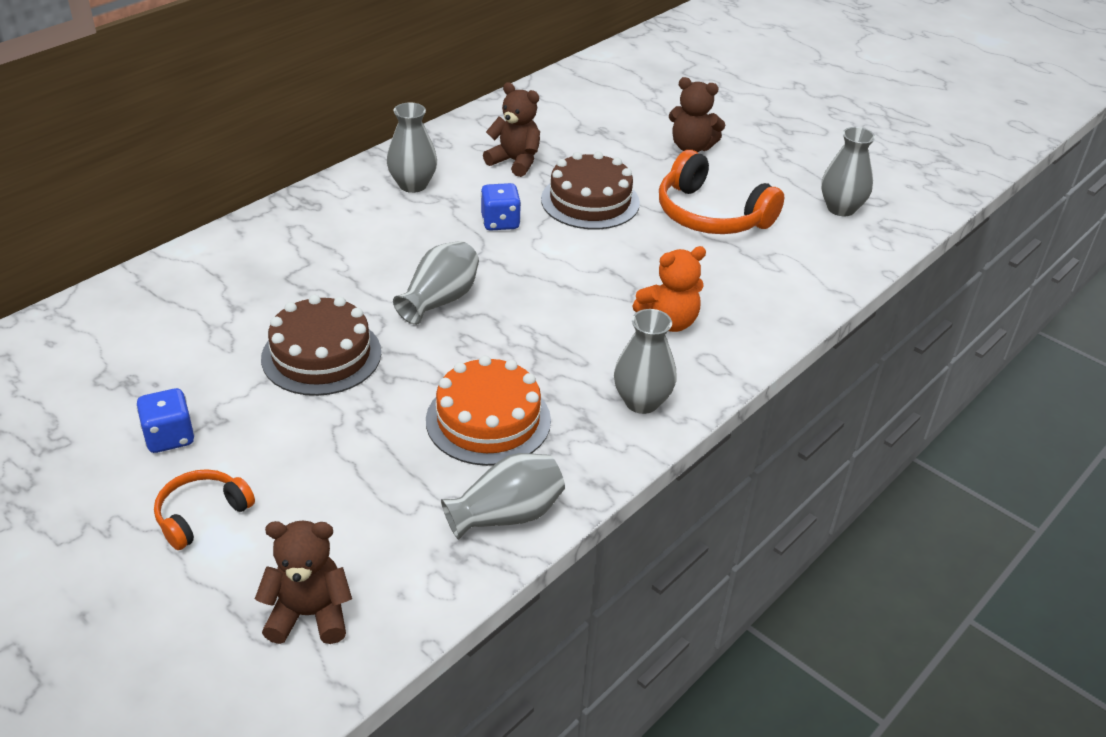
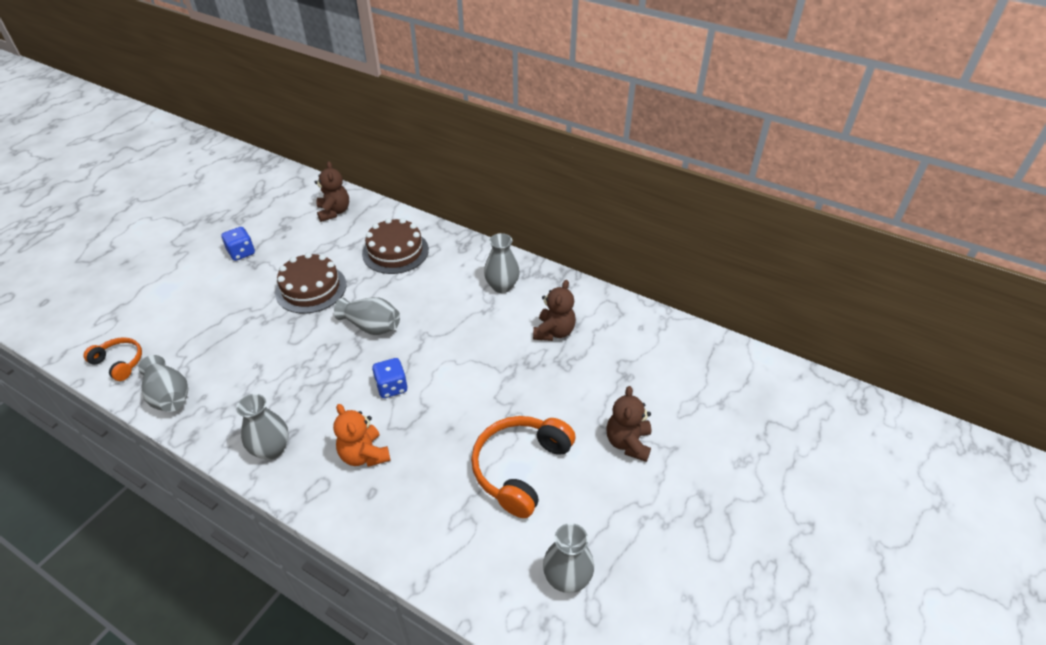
camera: 80 degrees right, 5 degrees up
(201, 514) = (184, 278): orange headphones -> orange headphones (119, 362)
(309, 615) = (109, 332): brown teddy bear -> brown teddy bear (334, 212)
(488, 420) = (253, 372): orange cake -> none
(500, 222) = (469, 338): blue dice -> blue dice (391, 387)
(590, 201) = (514, 384): brown cake -> brown cake (395, 251)

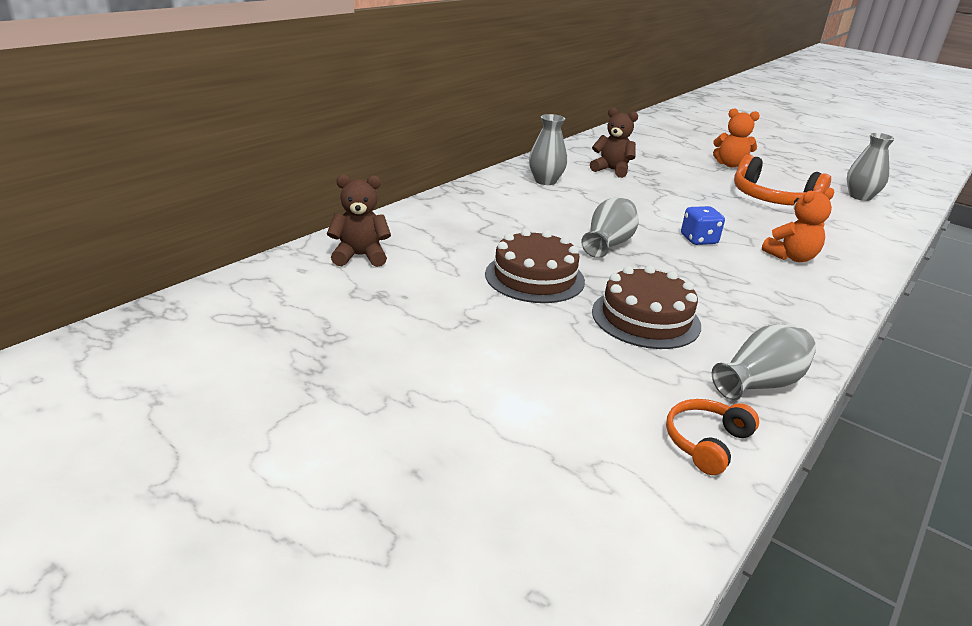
camera: 85 degrees left, 15 degrees down
(241, 253) = (434, 332): blue dice -> none
(271, 449) = (810, 305): grey vase -> none
(395, 251) = (470, 223): brown cake -> brown cake (645, 318)
(628, 443) = (730, 165): brown teddy bear -> orange teddy bear

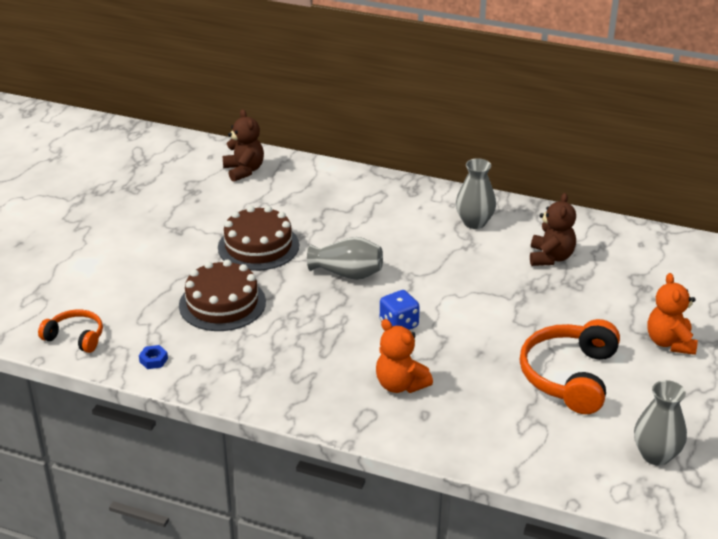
camera: 75 degrees right, 5 degrees up
(759, 383) = (153, 360): grey vase -> blue nut

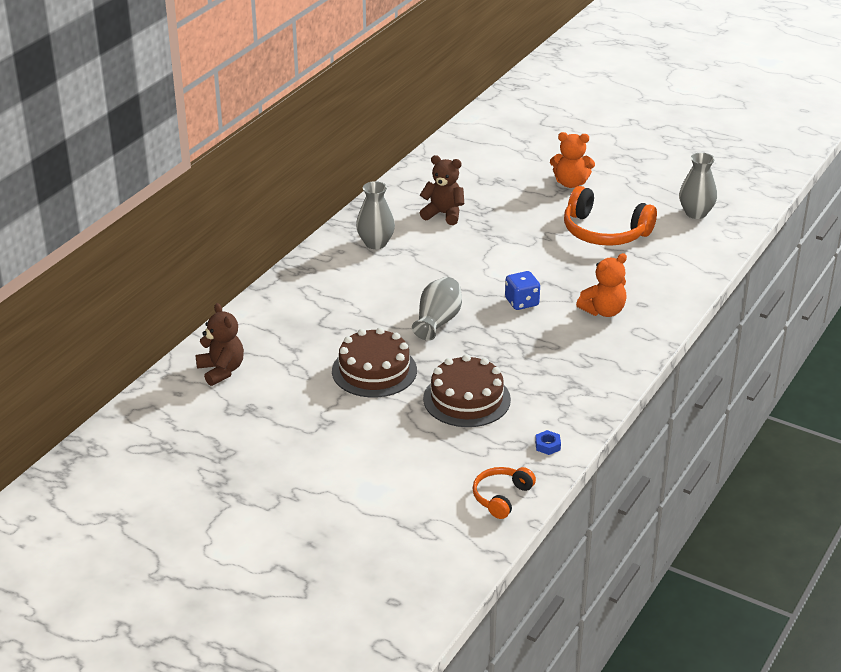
camera: 80 degrees left, 0 degrees up
(244, 171) = (221, 370): brown teddy bear -> brown teddy bear turned 75 degrees clockwise

